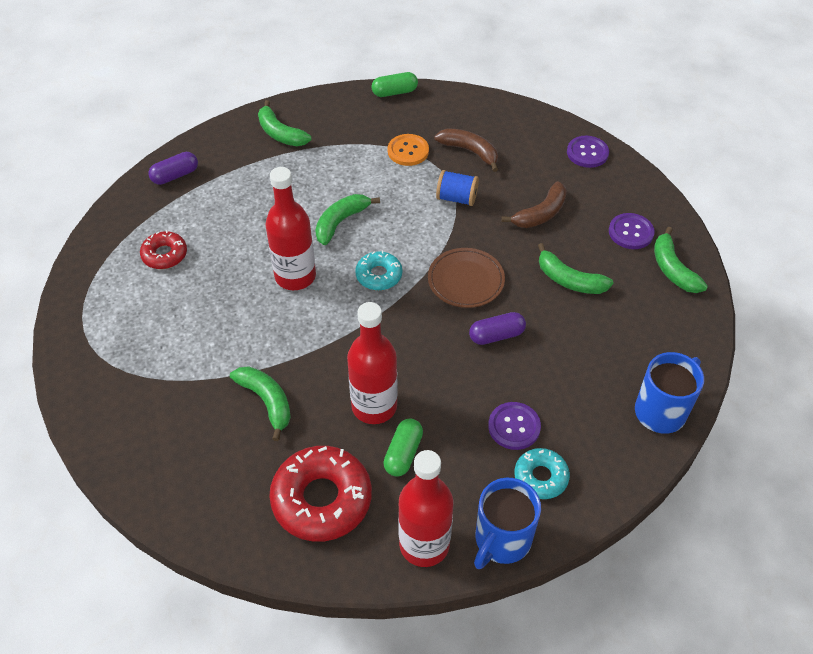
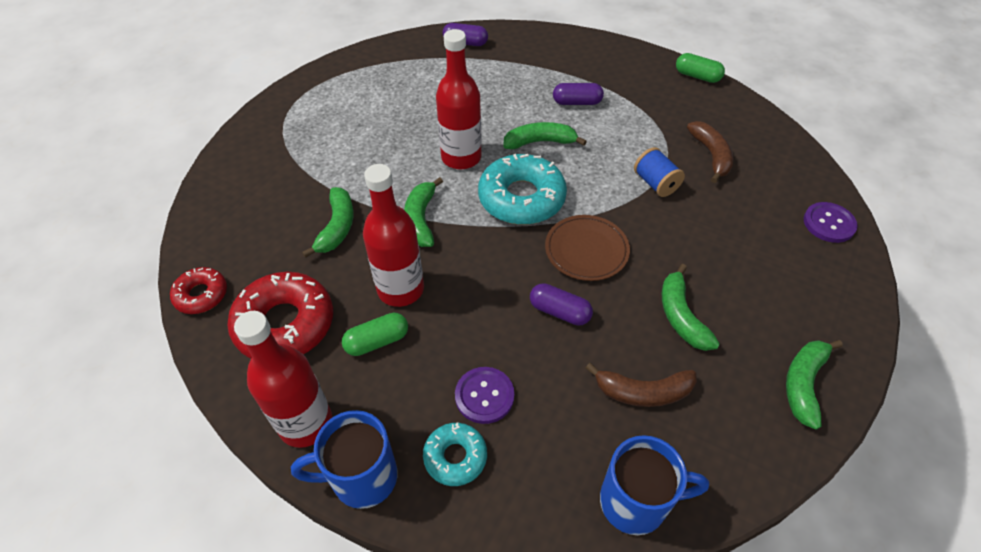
camera: 45 degrees right, 0 degrees up
(164, 255) = (397, 87): red donut -> red donut (201, 295)
(280, 133) = (571, 56): green banana -> green banana (421, 219)
(331, 171) = (577, 102): none -> purple capsule
(379, 275) = (521, 198): turquoise donut -> turquoise donut, size x1.81
(408, 151) = (656, 124): orange button -> none
(541, 213) = (719, 244): brown banana -> brown banana (643, 392)
(631, 232) = (795, 319): purple button -> none

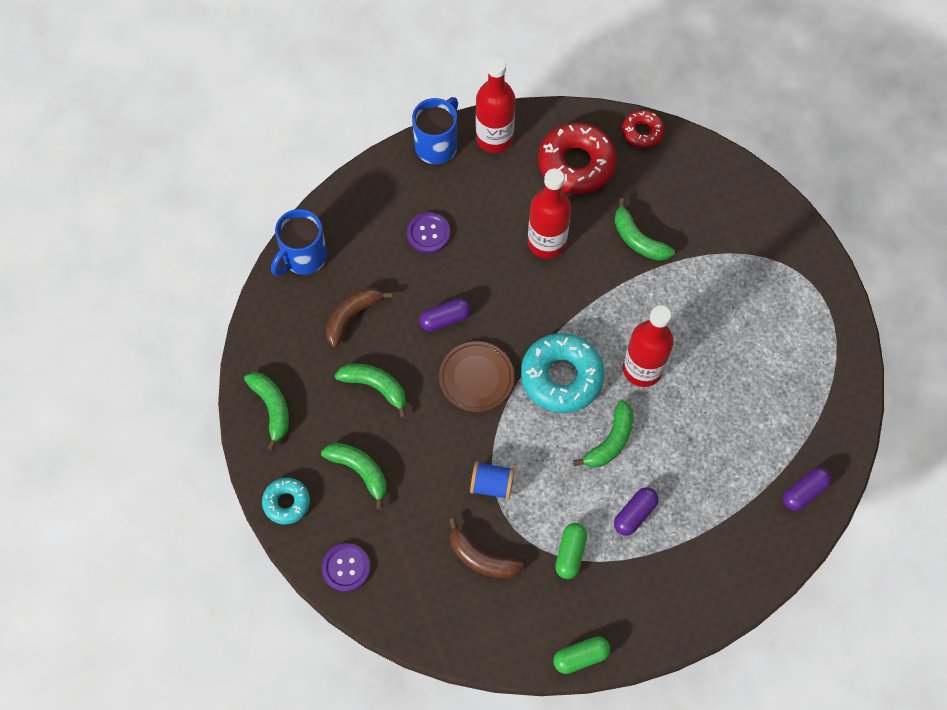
camera: 130 degrees right, 15 degrees up
(377, 341) = (517, 204): green capsule -> green capsule (570, 553)
(421, 219) = (599, 296): green banana -> green banana (359, 471)
(455, 457) = (407, 194): turquoise donut -> turquoise donut (286, 502)

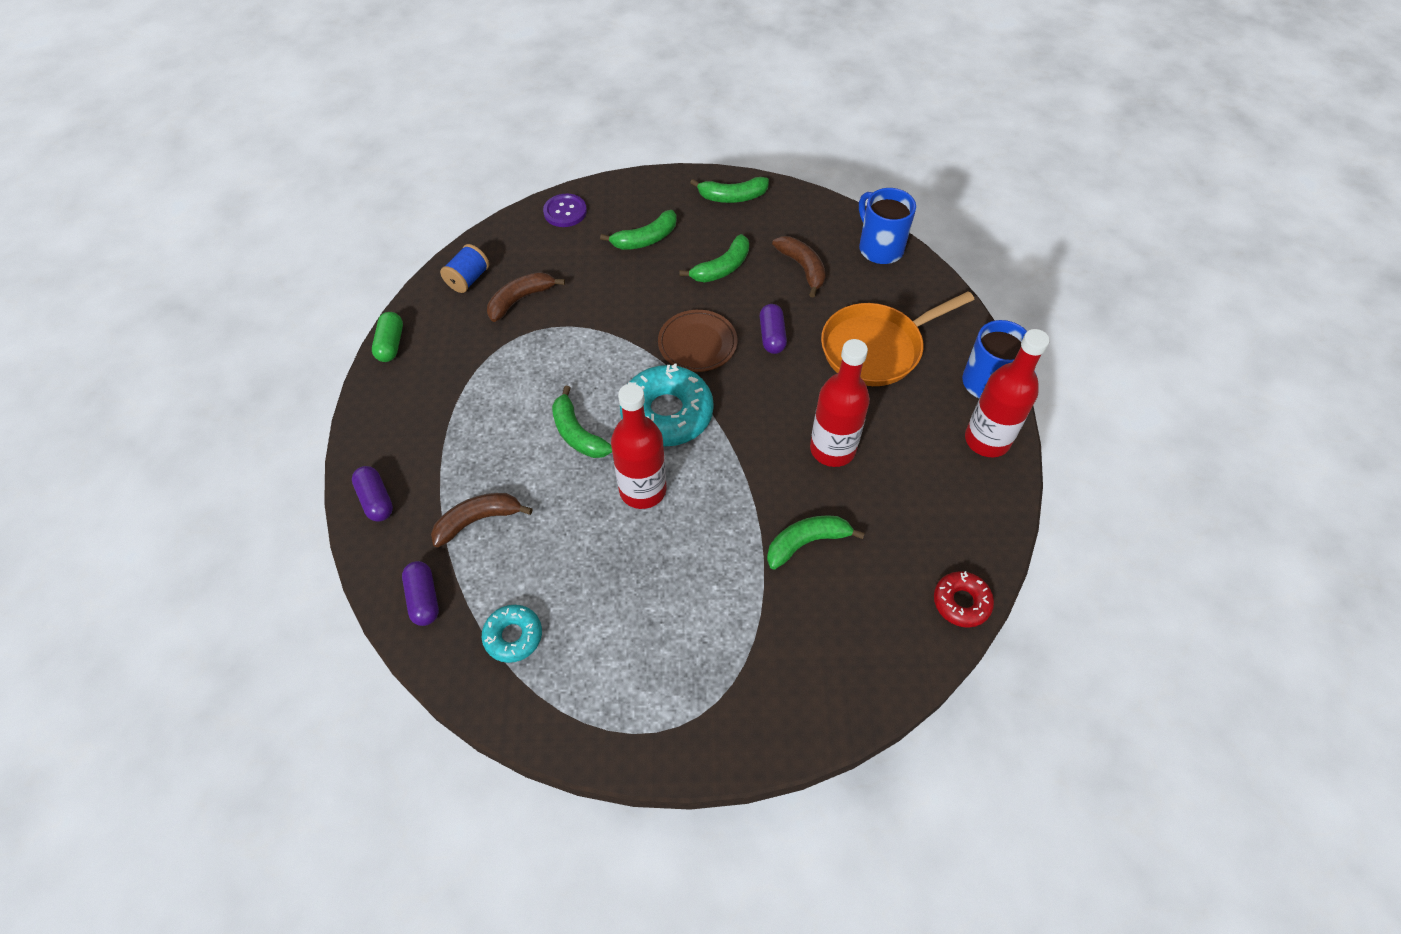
camera: 110 degrees right, 10 degrees down
(286, 502) = (642, 189): turquoise donut -> turquoise donut (513, 636)
(428, 233) = (876, 348): purple button -> orange pan
(492, 485) = (584, 326): blue spool -> blue spool (468, 279)
(570, 553) = (486, 365): green capsule -> none
(576, 164) = (930, 511): red donut -> none
(634, 514) = (492, 429): purple capsule -> purple capsule (376, 500)
(723, 484) = (478, 520): none -> brown banana

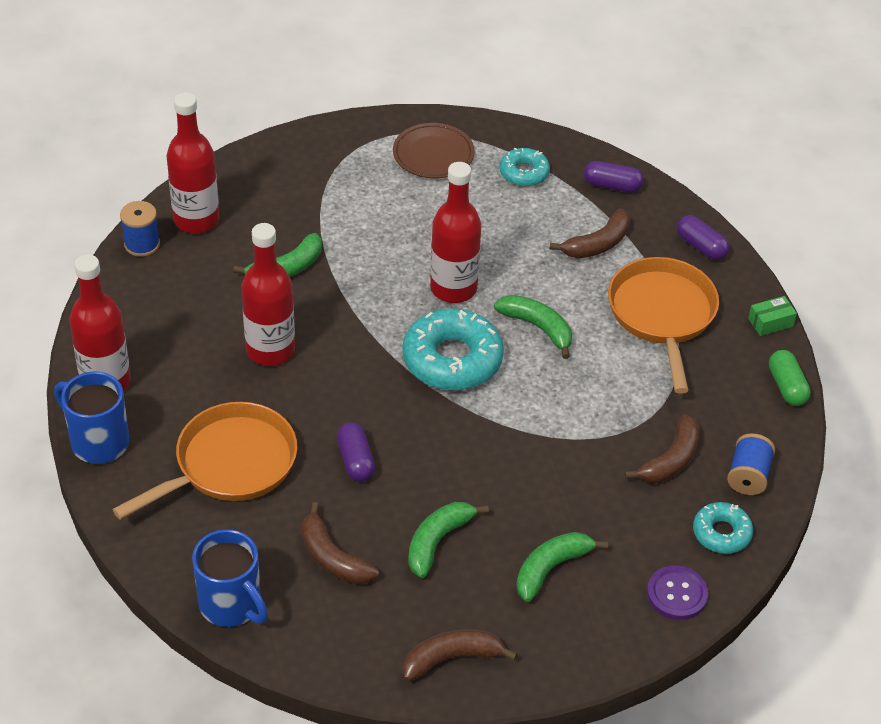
camera: 165 degrees right, 10 degrees down
(364, 405) = (770, 322): none -> green box
(424, 598) = (612, 186): purple capsule -> purple capsule turned 45 degrees counterclockwise
(457, 428) = (662, 315): none -> orange pan
(512, 244) = (721, 533): none -> turquoise donut
(697, 343) = (441, 439): brown plate -> brown plate (433, 154)
(732, 197) = (451, 658): green banana -> brown banana
(900, 628) = (196, 220): none -> red bottle
(961, 602) = (142, 244): red donut -> blue spool

